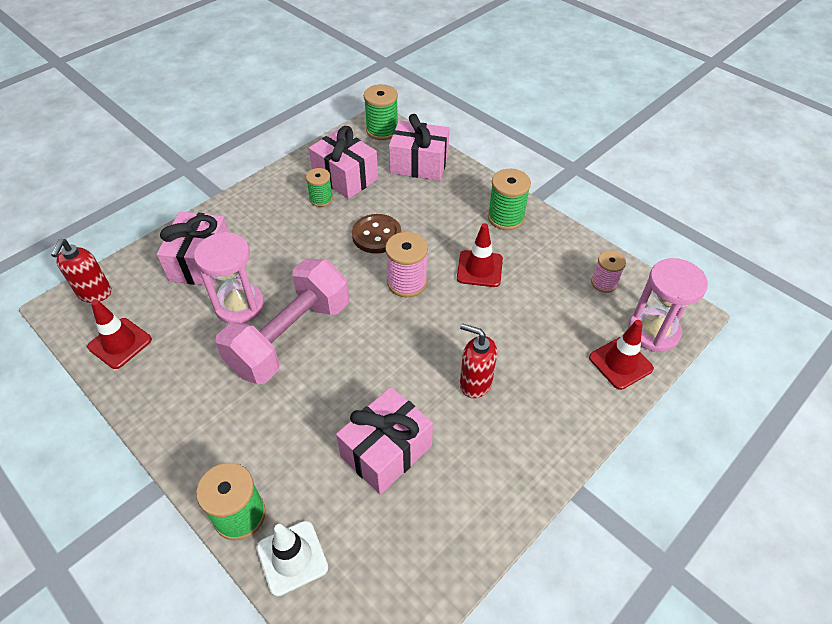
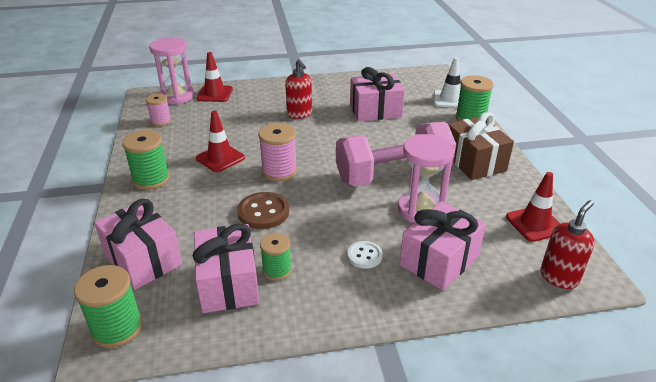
camera: 145 degrees left, 15 degrees down
(206, 409) = (474, 162): none -> brown gift
(264, 238) = (364, 256): none -> white button

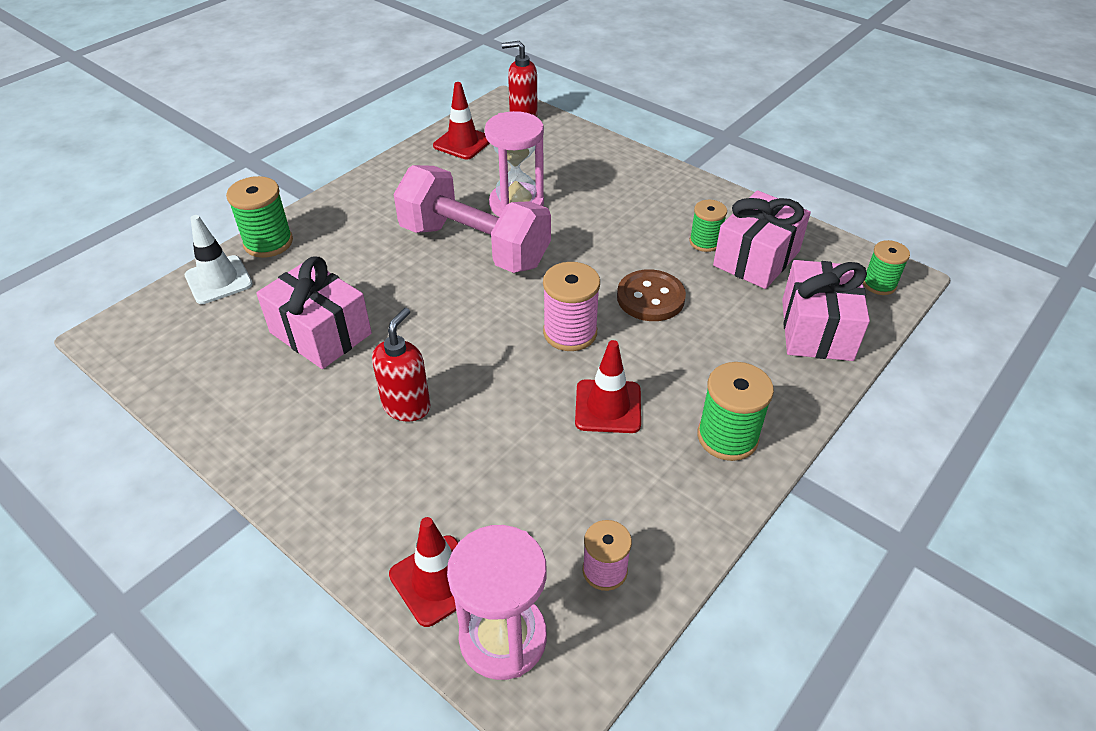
camera: 130 degrees left, 10 degrees up
(117, 328) = (879, 284): green spool -> green spool, size x0.65
(364, 256) = (622, 207): white button -> none
(439, 260) = (575, 170): pink gift -> none
(474, 162) = (384, 205): brown gift -> none

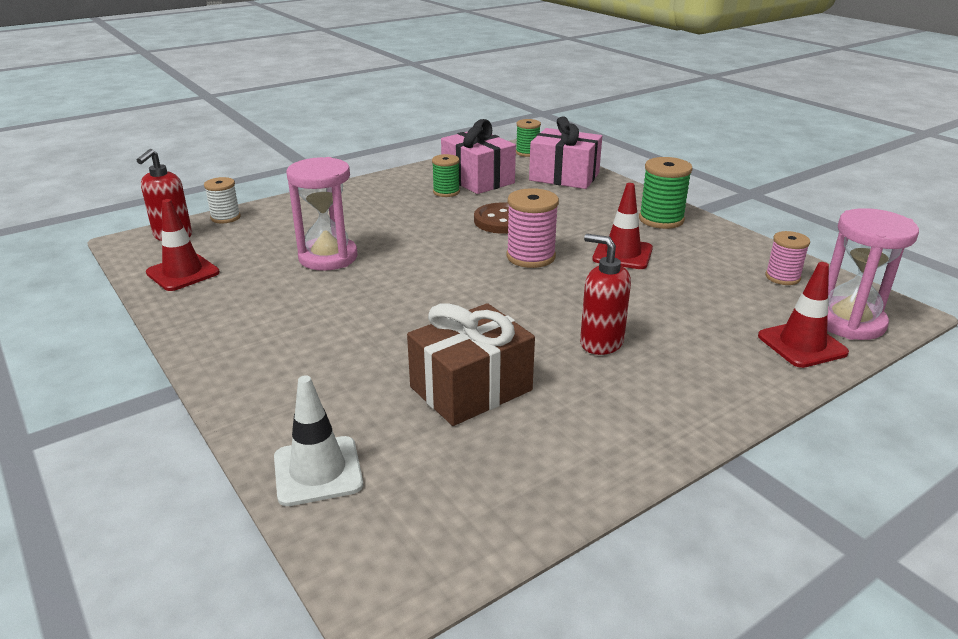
camera: 75 degrees left, 15 degrees down
(268, 243) = (264, 423): green spool -> none
(320, 333) = (471, 389): pink gift -> brown gift
(474, 246) = (379, 286): pink dumbbell -> none
(569, 130) = (225, 217): none -> white spool

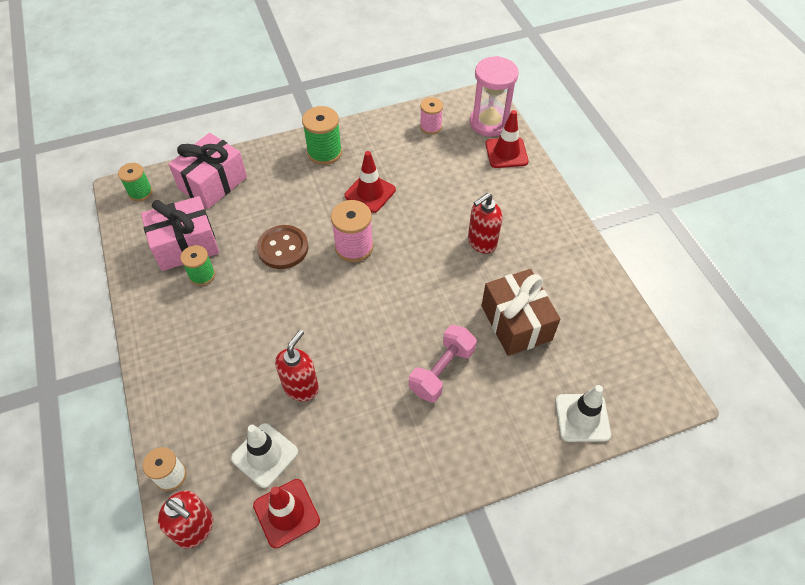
camera: 75 degrees left, 25 degrees up
(247, 252) = (264, 455): none -> white traffic cone
(328, 257) = (301, 387): pink hourglass -> red soap dispenser
(370, 338) = (442, 371): none -> pink dumbbell

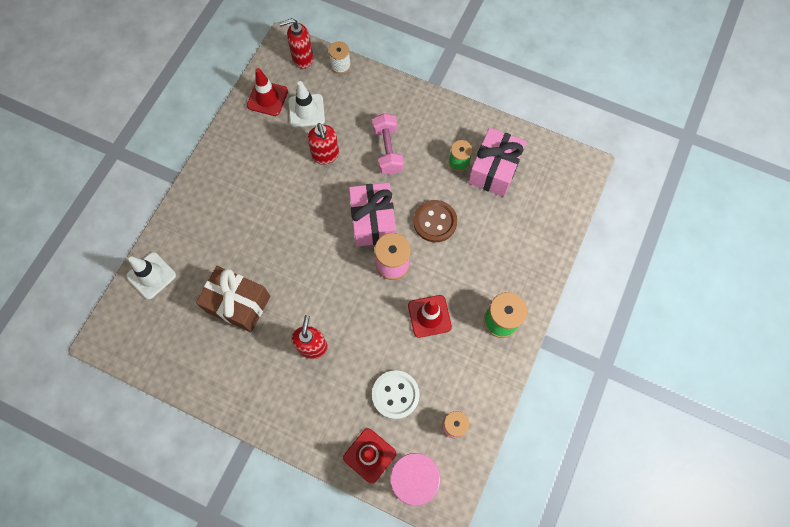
camera: 135 degrees right, 15 degrees up
(140, 192) = (572, 175): green spool -> none
(213, 183) = (539, 224): pink gift -> pink gift (373, 221)
(442, 371) = (256, 232): pink dumbbell -> pink dumbbell (387, 150)
(451, 169) = (395, 395): none -> white button

